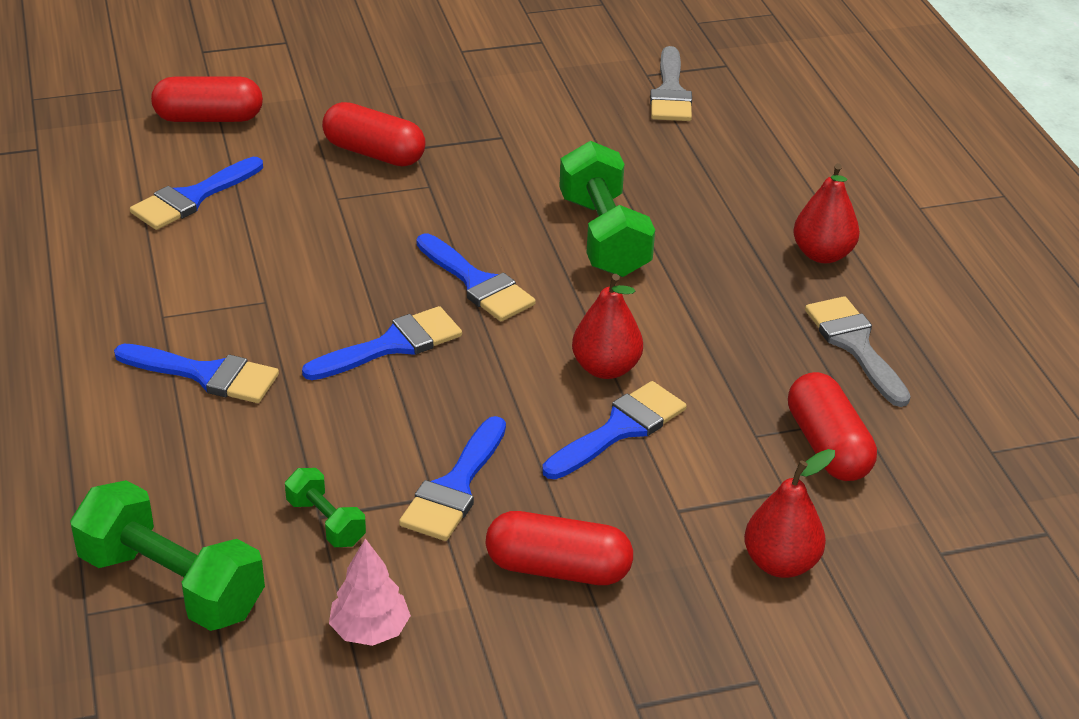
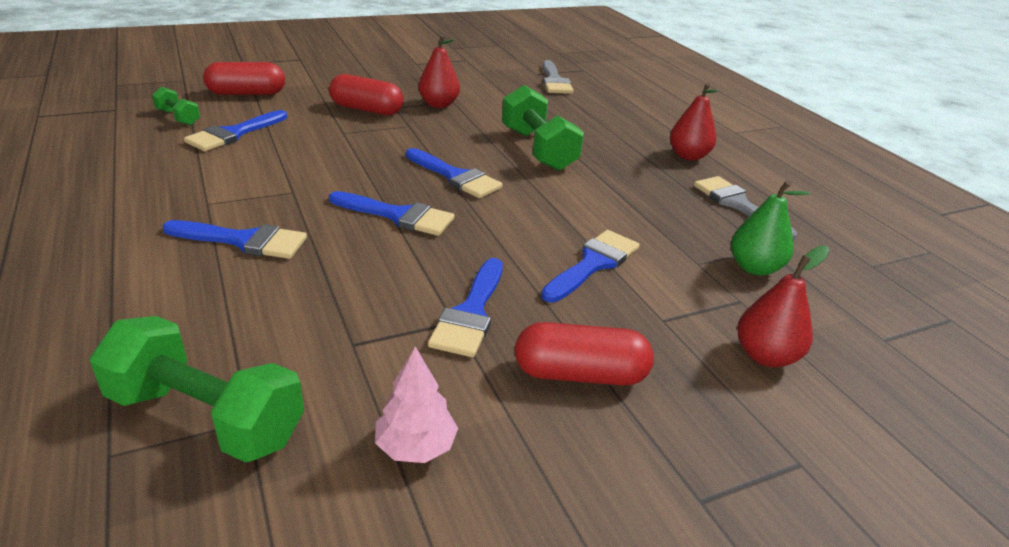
camera: 10 degrees left, 5 degrees down
(326, 522) = (359, 349): green dumbbell -> green dumbbell (178, 117)
(392, 345) = (398, 216): blue brush -> blue brush turned 60 degrees clockwise
(606, 368) = (567, 224): red pear -> red pear (439, 104)
(827, 446) = (754, 268): red capsule -> green pear

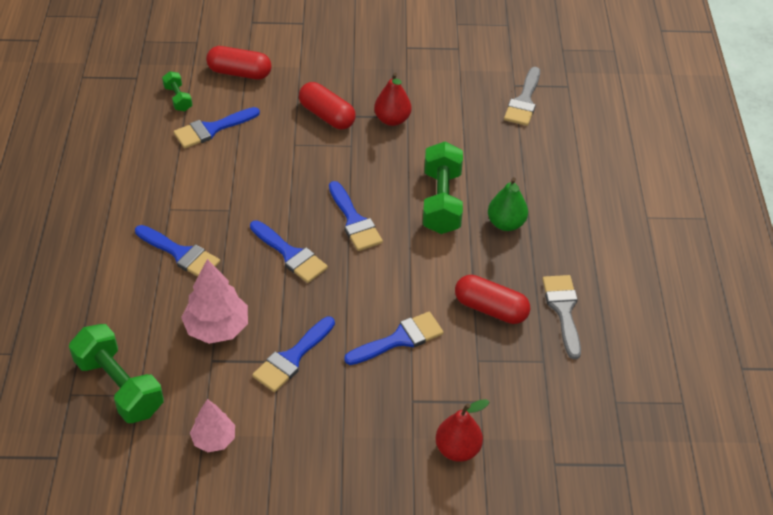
camera: 25 degrees right, 15 degrees up
(340, 305) = (217, 327): none -> pink tree
(580, 374) = (330, 424): red capsule -> red capsule (490, 309)
(688, 156) = (570, 240): red pear -> none
(754, 268) = (517, 377): green pear -> green pear (506, 223)

